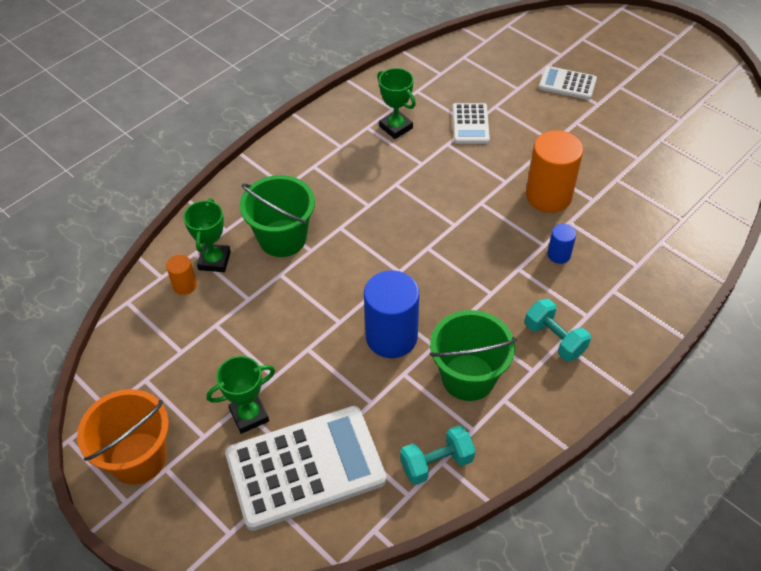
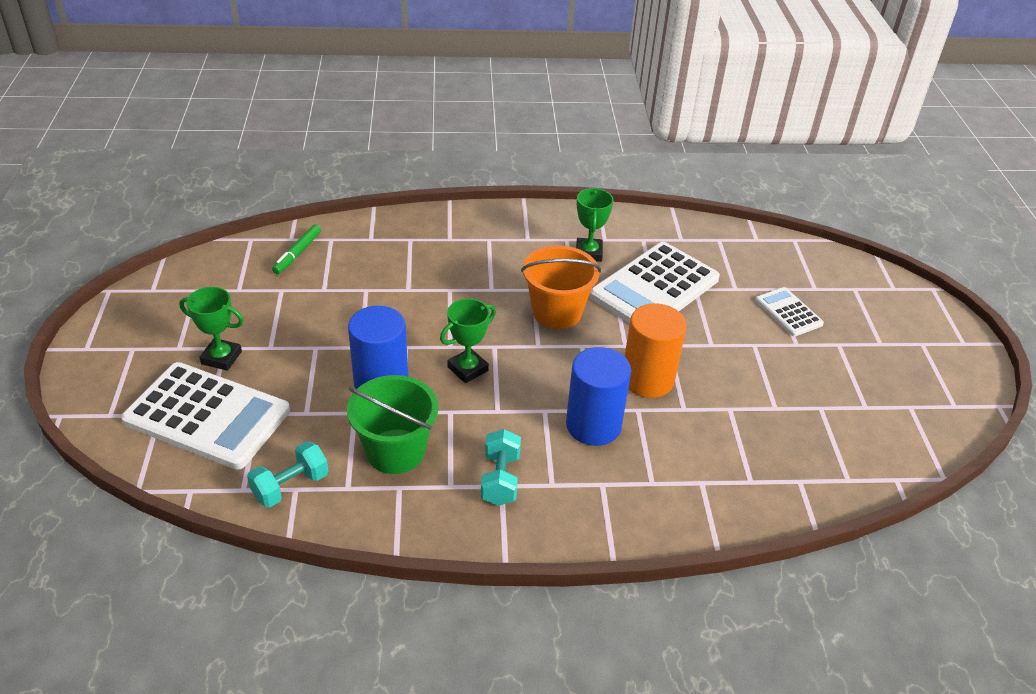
camera: 40 degrees right, 10 degrees down
(138, 458) = (127, 330): orange bucket -> orange bucket (557, 312)
(185, 285) = (297, 253): orange cylinder -> green marker
(214, 260) = (336, 252): green trophy -> green trophy (467, 369)
(282, 238) = (400, 269): green bucket -> none
(436, 463) = (290, 486): turquoise dumbbell -> turquoise dumbbell turned 60 degrees counterclockwise
(470, 124) = (654, 288): white calculator -> white calculator, size x1.99
(559, 255) = (593, 425): blue cylinder -> blue cylinder, size x2.08

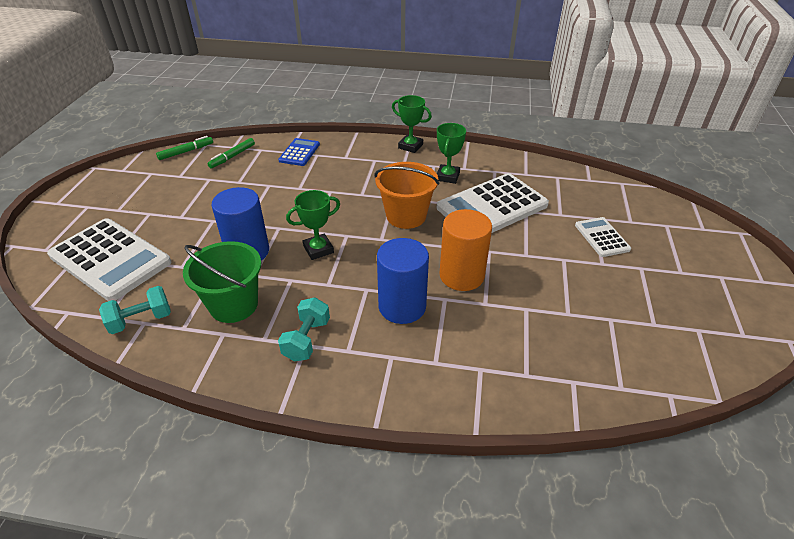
camera: 15 degrees right, 0 degrees up
(221, 357) = (143, 220): green trophy -> green trophy (410, 146)
(229, 253) = (186, 152): none -> green marker
(386, 238) = (299, 152): none -> blue calculator

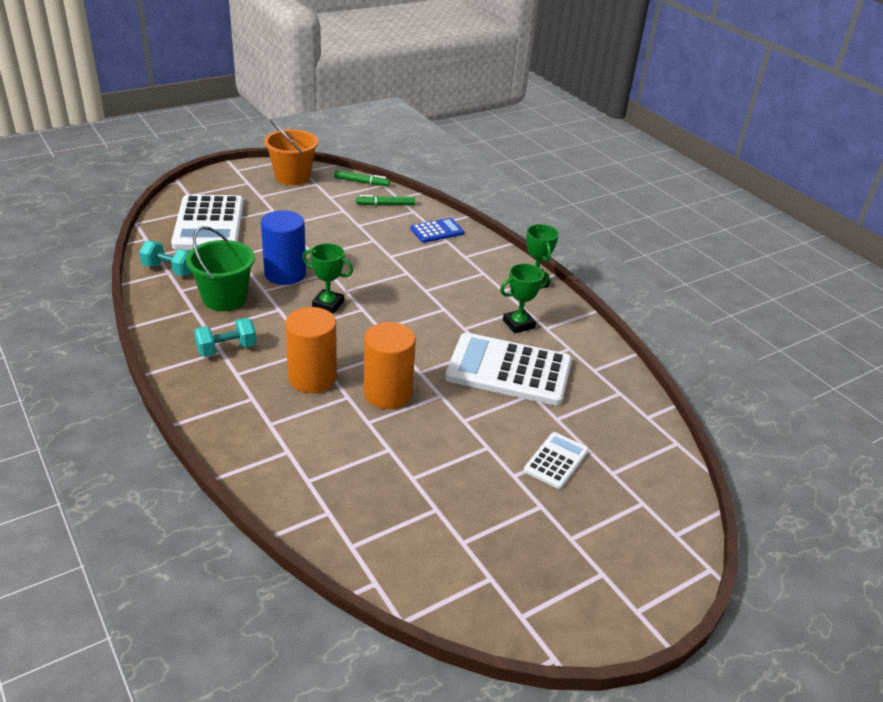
camera: 45 degrees right, 5 degrees down
(402, 306) = (312, 378): blue cylinder -> orange cylinder
(406, 216) = (428, 327): orange bucket -> orange bucket (292, 177)

